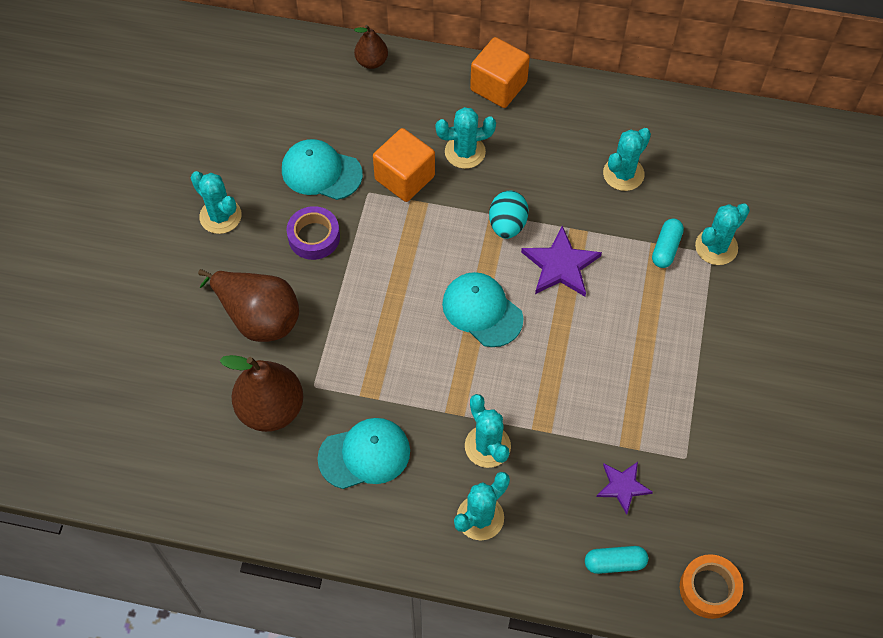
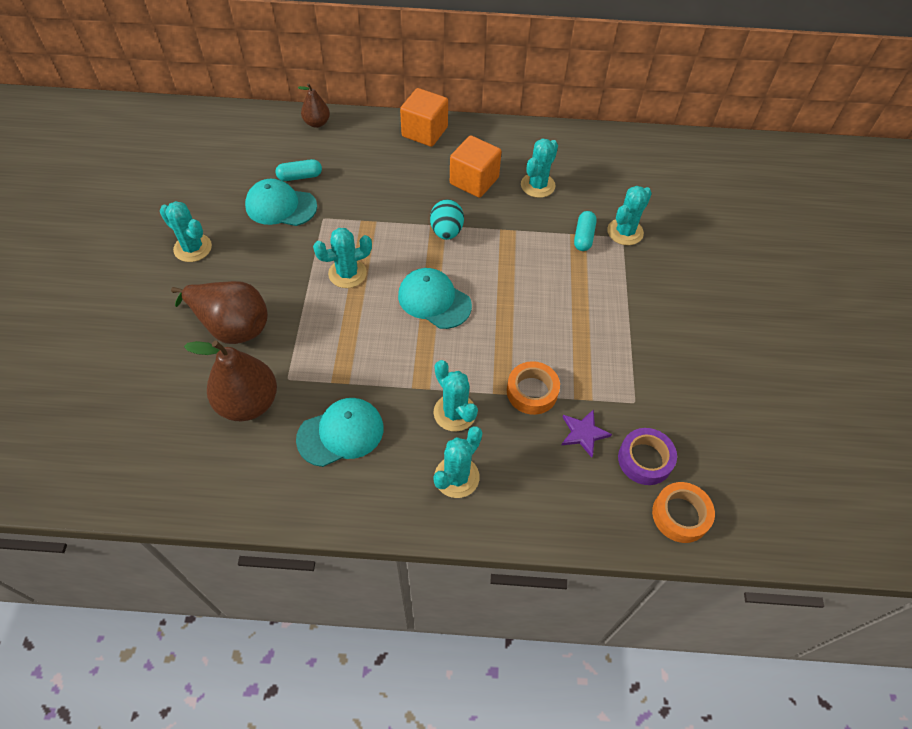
camera: 10 degrees left, 5 degrees down
(314, 237) = (278, 256): purple tape -> purple tape (645, 459)
(404, 177) = (354, 204): orange cube -> orange cube (474, 181)
(465, 152) = (403, 181): turquoise cactus -> turquoise cactus (347, 273)
(560, 265) = (497, 258): purple star -> none
(574, 432) = (532, 392): none -> orange tape
(614, 563) = (589, 503): turquoise capsule -> turquoise capsule (300, 176)

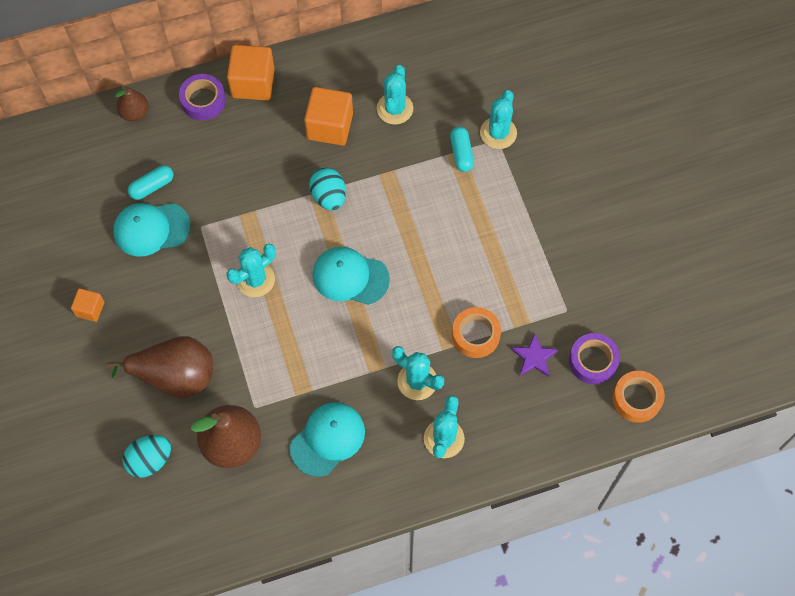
camera: 20 degrees left, 10 degrees up
(165, 389) = (150, 460): none -> turquoise egg
(193, 248) = (90, 309): turquoise cactus -> orange cube
(377, 131) = (203, 100): none -> purple tape

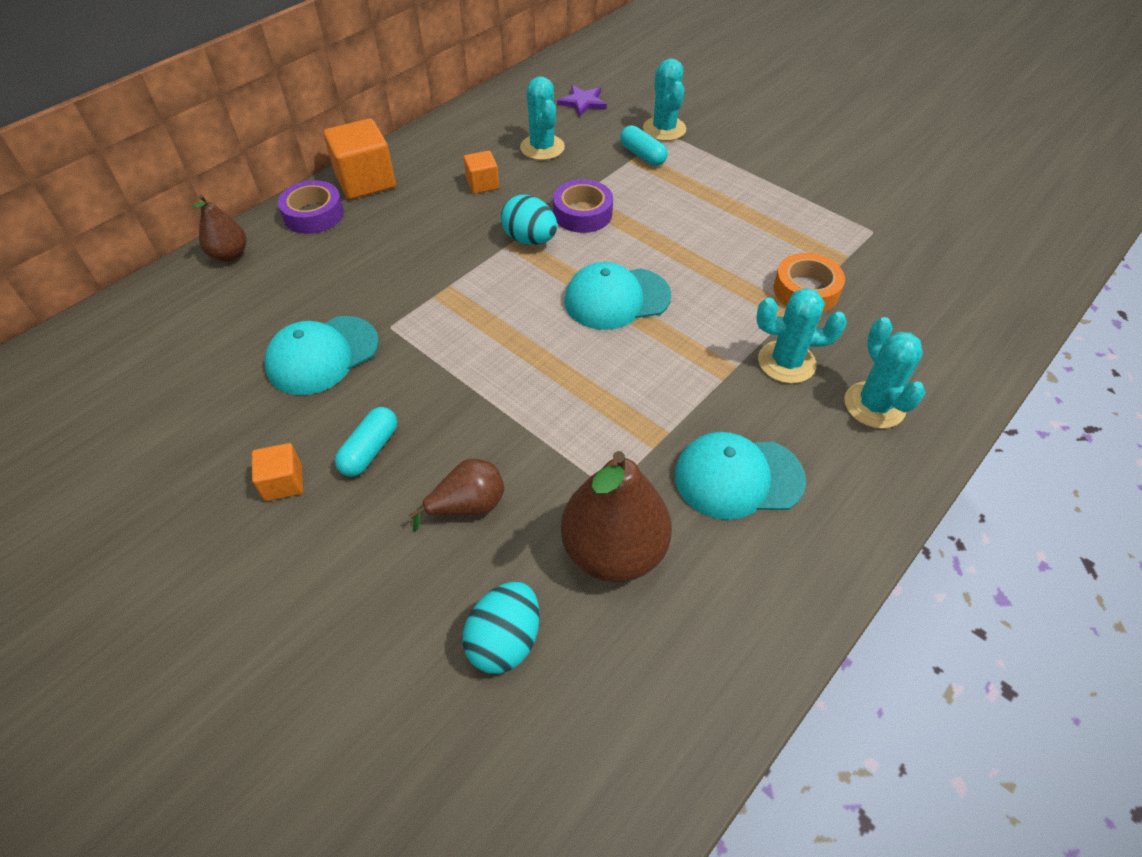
camera: 30 degrees left, 15 degrees down
(152, 186) = (296, 313): turquoise capsule -> turquoise capsule (370, 450)
(175, 376) = (468, 506): brown pear -> brown pear, size x0.56
(255, 279) = (501, 349): turquoise cactus -> none
(328, 439) = (738, 477): turquoise cap -> turquoise cap turned 105 degrees counterclockwise
(330, 126) = (482, 184): orange cube -> orange cube, size x0.55
(534, 357) = (885, 283): purple star -> purple star (582, 102)
(593, 361) = (945, 260): purple tape -> purple tape (582, 213)
(636, 399) = (1023, 272): orange tape -> none

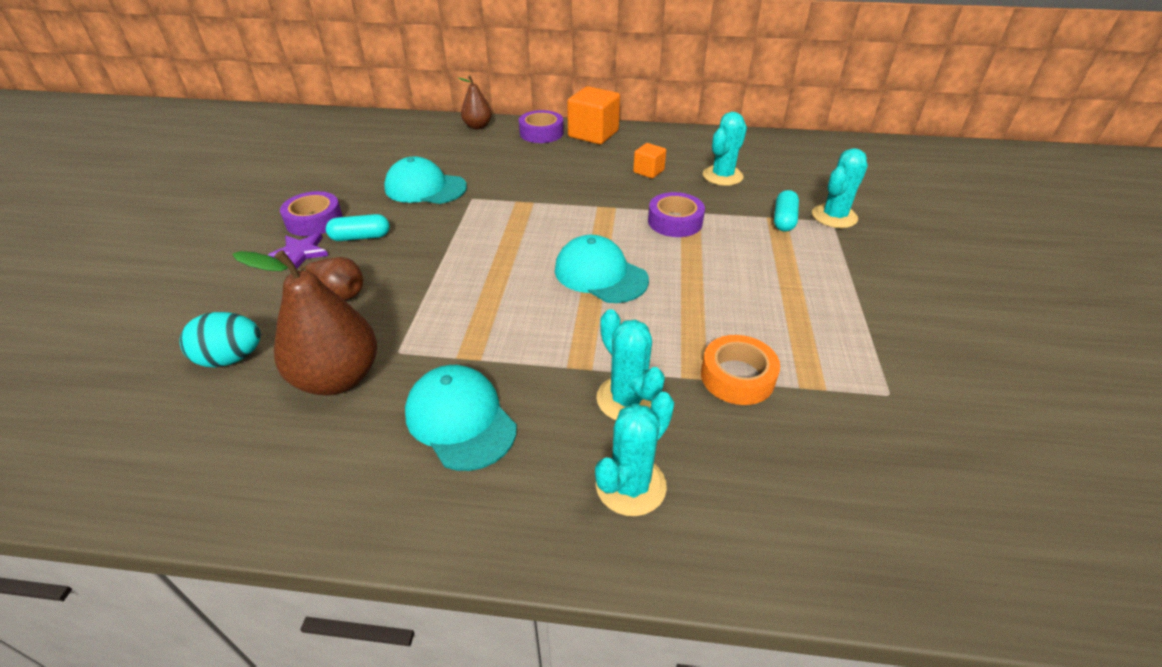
camera: 55 degrees right, 10 degrees down
(283, 483) = (314, 220): orange cube -> purple tape
(530, 239) = (616, 212): turquoise egg -> none
(582, 102) = (802, 170): purple star -> purple star (300, 252)

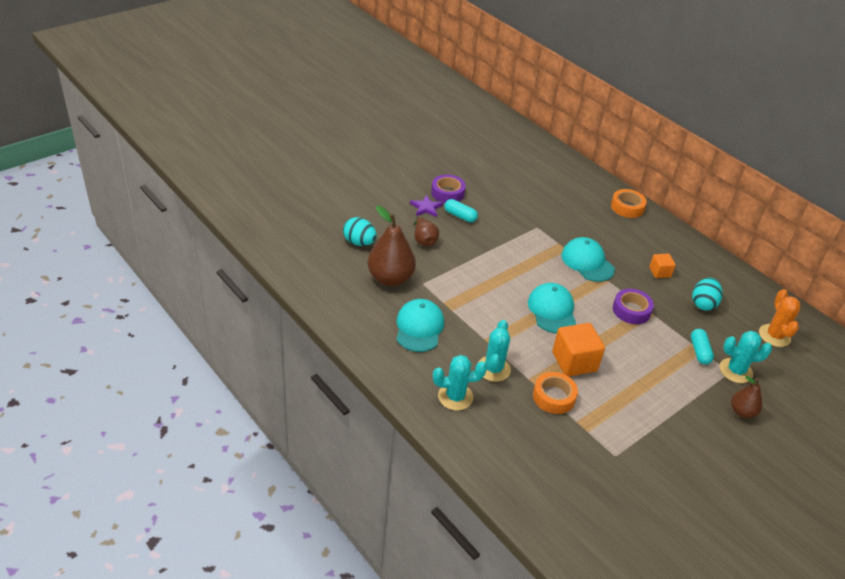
camera: 40 degrees right, 0 degrees up
(425, 188) = (519, 206): turquoise cap -> turquoise cap (587, 262)
(477, 126) = (593, 180): brown pear -> brown pear (742, 412)
(541, 133) = (627, 207): purple tape -> orange tape
(593, 134) = (659, 227): orange cube -> orange cube (574, 362)
(722, 176) = (703, 304): turquoise cactus -> turquoise egg
(784, 220) = (699, 351): turquoise capsule -> turquoise capsule turned 60 degrees counterclockwise
(810, 167) = (774, 336): none -> orange cactus

